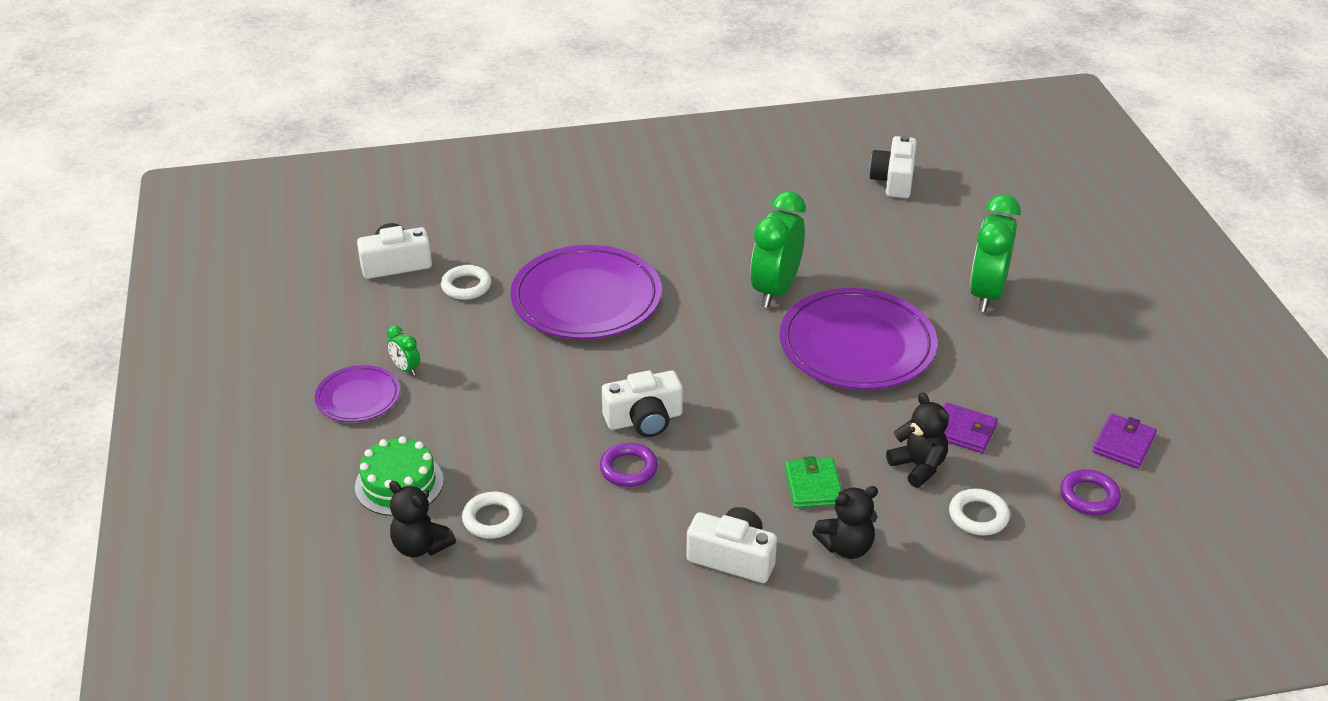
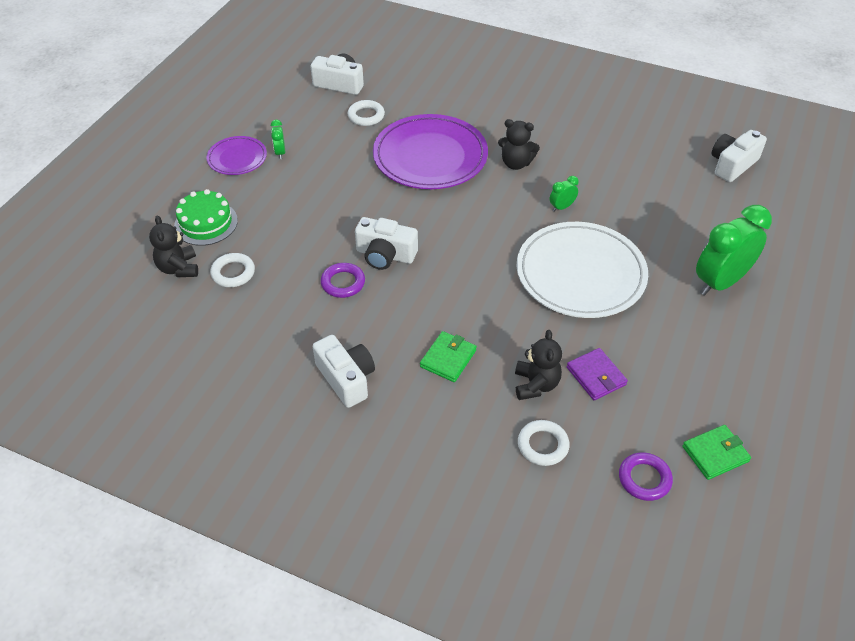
camera: 35 degrees right, 10 degrees up
(775, 290) = (561, 207): green clock -> green clock, size x0.44
(846, 547) = (427, 414): black teddy bear -> black teddy bear (516, 163)
(857, 345) = (580, 274): purple plate -> white plate
(1123, 444) = (715, 454): purple wallet -> green wallet

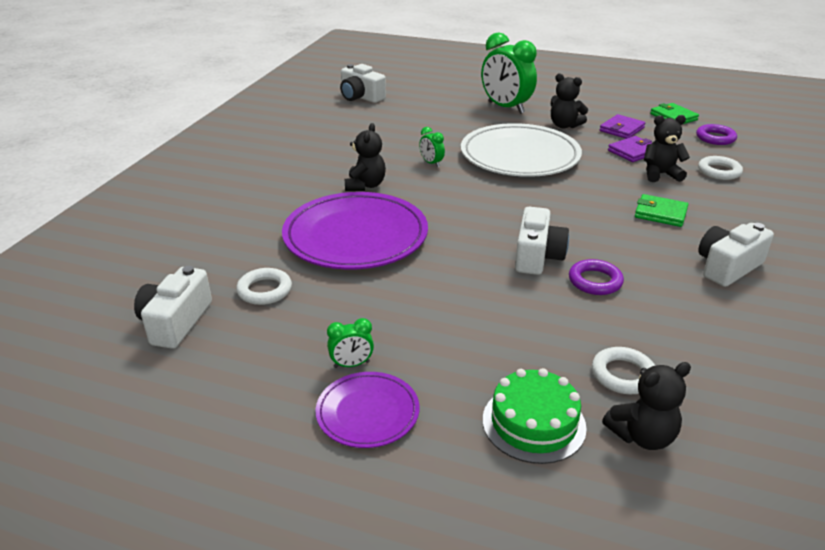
camera: 95 degrees left, 15 degrees down
(663, 382) = (622, 129): none -> purple wallet
(669, 328) = (564, 125): none -> black teddy bear

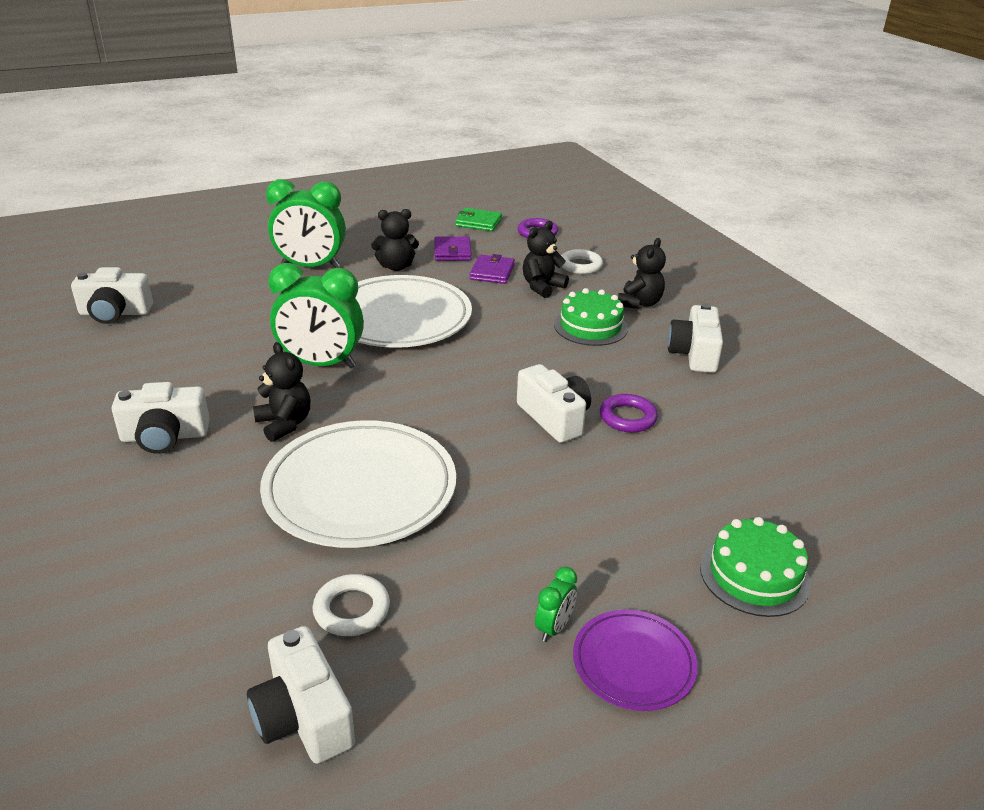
camera: 45 degrees left, 0 degrees up
(299, 166) = (165, 436): none -> white camera
(355, 236) = (360, 489): purple plate -> white plate
(431, 163) = (321, 364): green clock -> green clock, size x2.29
(623, 375) = (751, 490): white ring -> none
(642, 436) = (825, 533): black teddy bear -> black teddy bear (639, 303)
(660, 213) = (590, 326): green wallet -> green cake

